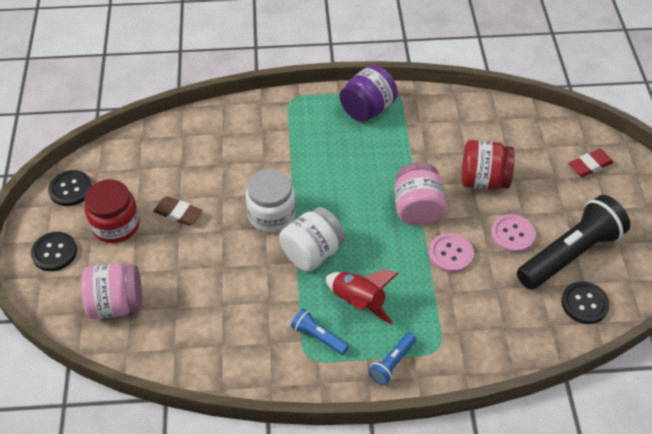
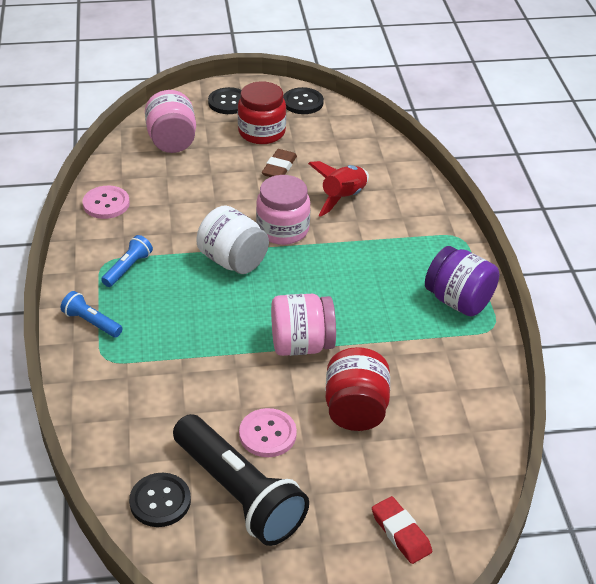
camera: 85 degrees right, 10 degrees down
(271, 215) = (282, 229): white jar -> pink jar
(358, 302) = (169, 296): red rocket -> red rocket (343, 198)
(450, 254) = (235, 373): pink button -> pink button (106, 204)

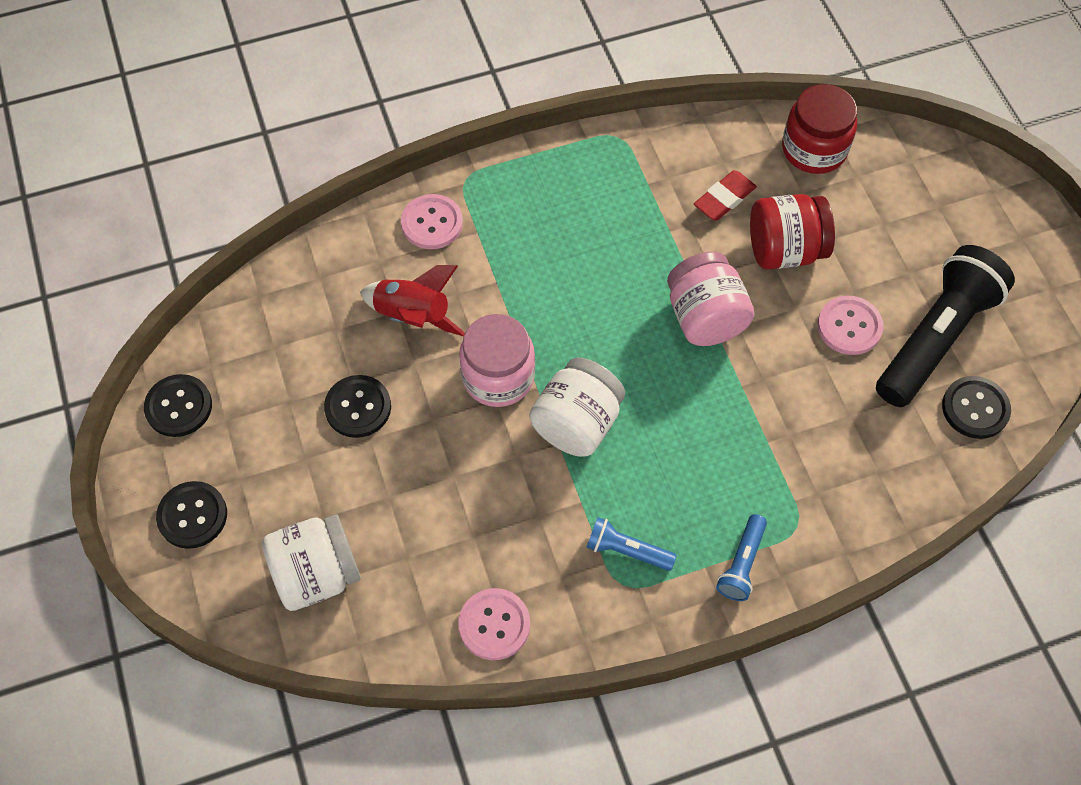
camera: 100 degrees left, 20 degrees up
(172, 141) = (317, 574): pink jar -> white jar
(261, 132) = (270, 449): red jar -> red jar (814, 149)
(279, 167) = (358, 407): brown eraser -> black button
(401, 533) = (925, 192): red eraser -> red eraser (724, 199)
(421, 216) = (432, 223): none -> pink button
(458, 301) = (583, 171): purple jar -> none

